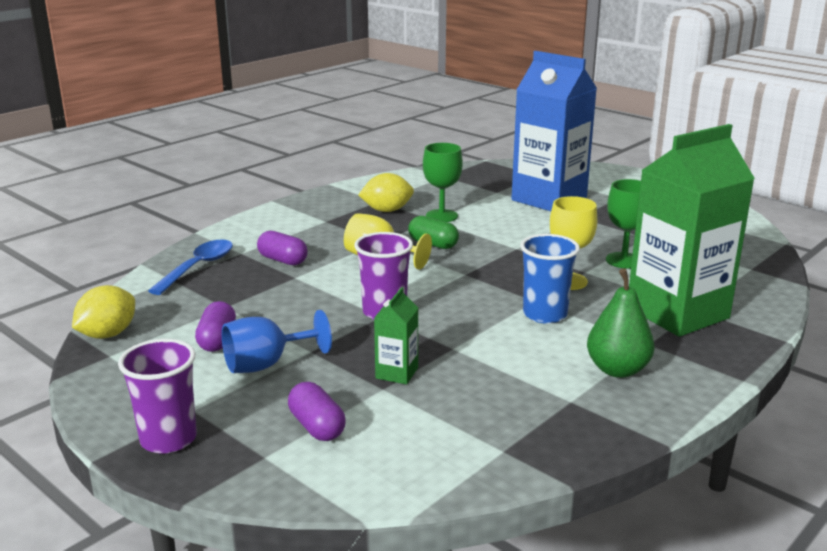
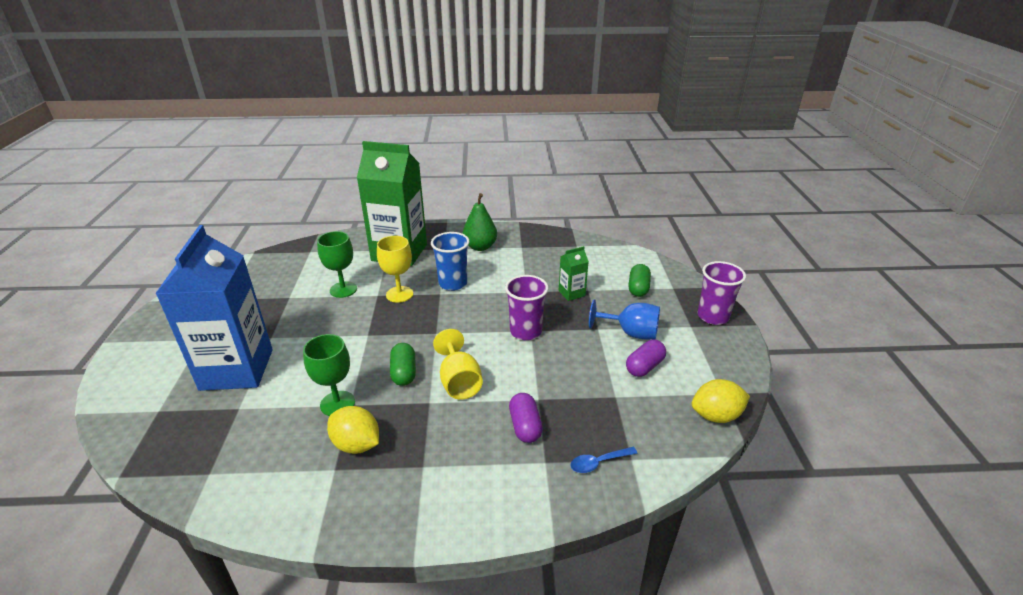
camera: 135 degrees left, 10 degrees up
(198, 267) = (598, 463): blue spoon -> blue spoon, size x0.59
(317, 427) = (638, 288): purple capsule -> green capsule

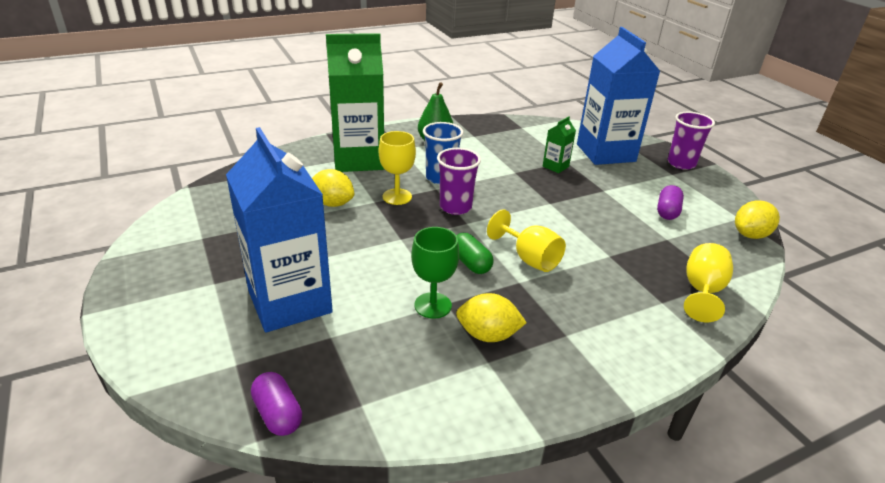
camera: 25 degrees left, 0 degrees up
(343, 289) = (333, 203): green goblet -> yellow lemon
(525, 331) = (547, 205): purple cup -> purple cup (455, 207)
(525, 426) = (620, 279): purple capsule -> purple capsule (278, 414)
(598, 463) = (702, 291): blue spoon -> yellow goblet
(630, 333) = (632, 188): blue goblet -> none
(638, 288) = (605, 153): green capsule -> blue carton

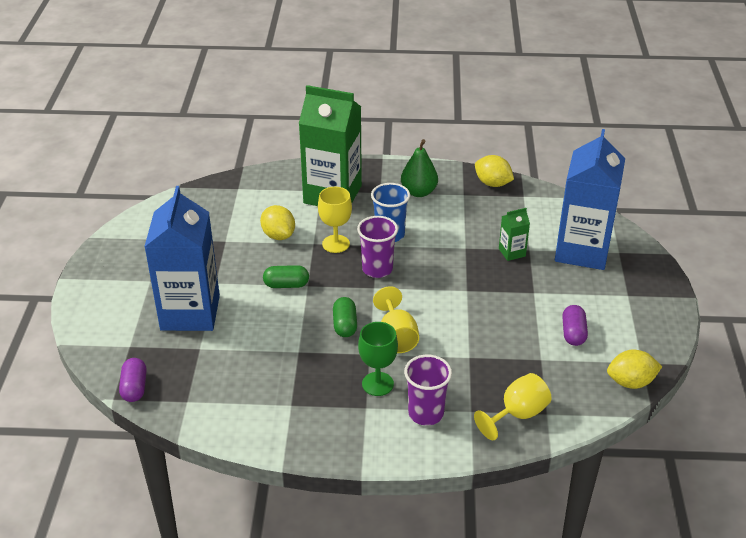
camera: 30 degrees right, 5 degrees up
(378, 244) = (286, 285): none -> green capsule
(433, 305) = (287, 350): green goblet -> green goblet (377, 384)
(488, 335) = (307, 386): yellow lemon -> yellow lemon (492, 183)
(667, 211) = (573, 333): purple capsule -> purple capsule turned 45 degrees counterclockwise
(681, 163) = (652, 286): purple cup -> purple cup (426, 413)

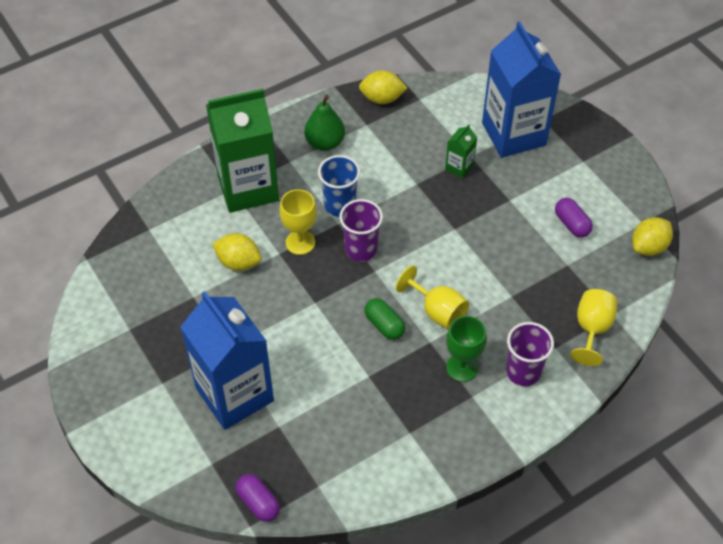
camera: 35 degrees left, 15 degrees up
(286, 285) = (295, 313): green capsule -> none

